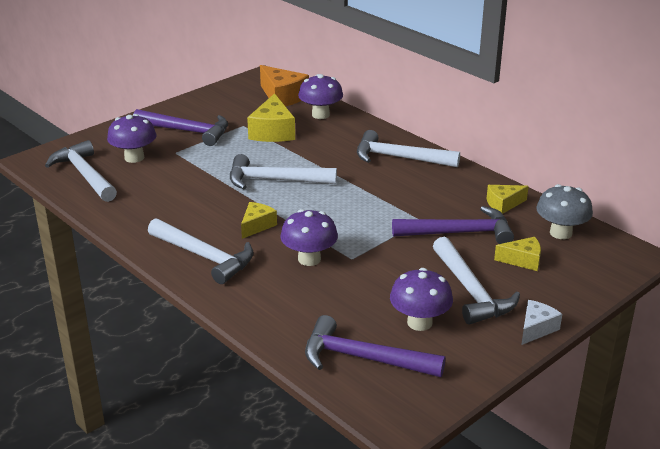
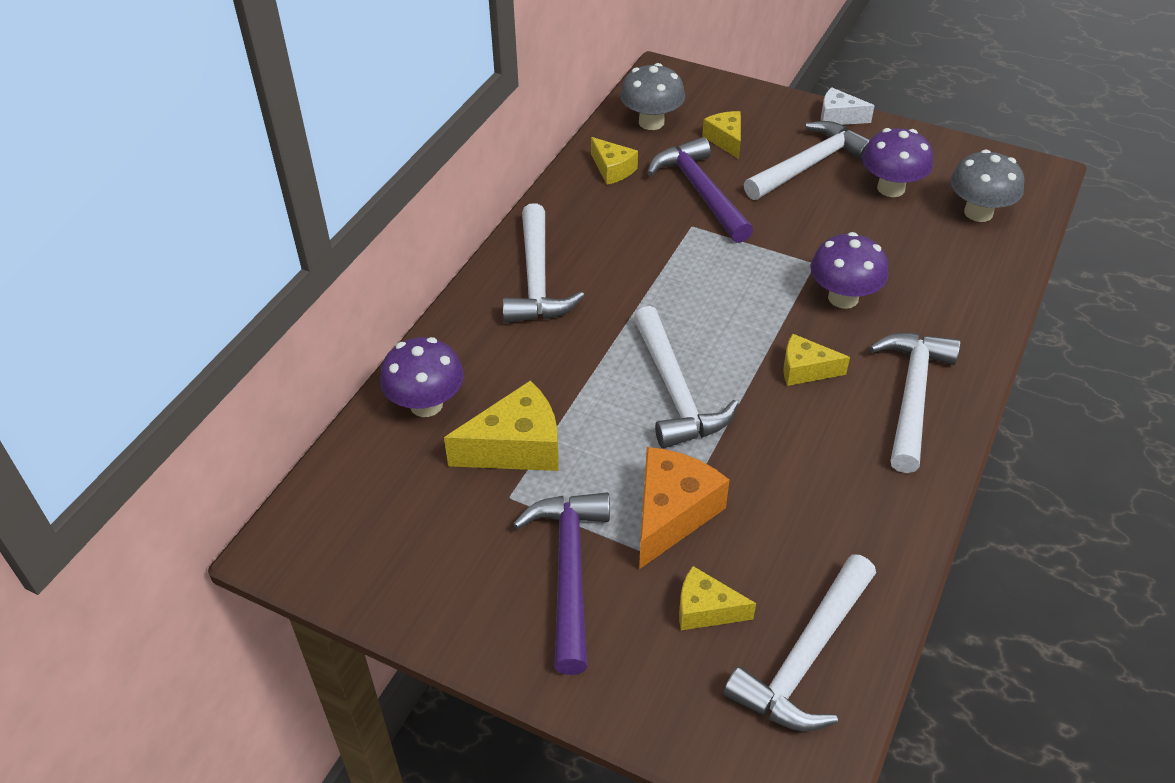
camera: 110 degrees left, 15 degrees up
(134, 158) = (705, 609): purple mushroom -> yellow cheese
(282, 97) = (369, 480): orange cheese -> orange cheese (672, 514)
(363, 358) = (978, 212): purple hammer -> grey mushroom

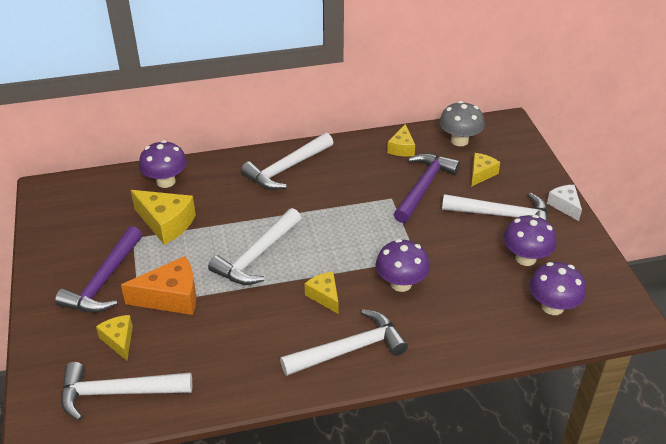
camera: 50 degrees right, 5 degrees down
(569, 571) = (104, 281): purple hammer -> purple hammer turned 150 degrees clockwise
(978, 212) = (552, 307): grey mushroom -> purple mushroom

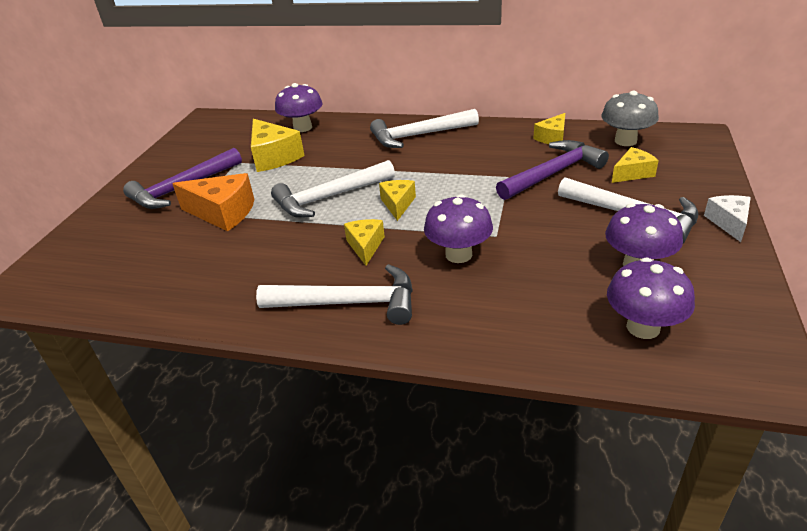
camera: 30 degrees right, 5 degrees down
(117, 393) = (102, 277): white hammer -> none
(119, 340) = (147, 236): yellow cheese -> yellow cheese (398, 204)

